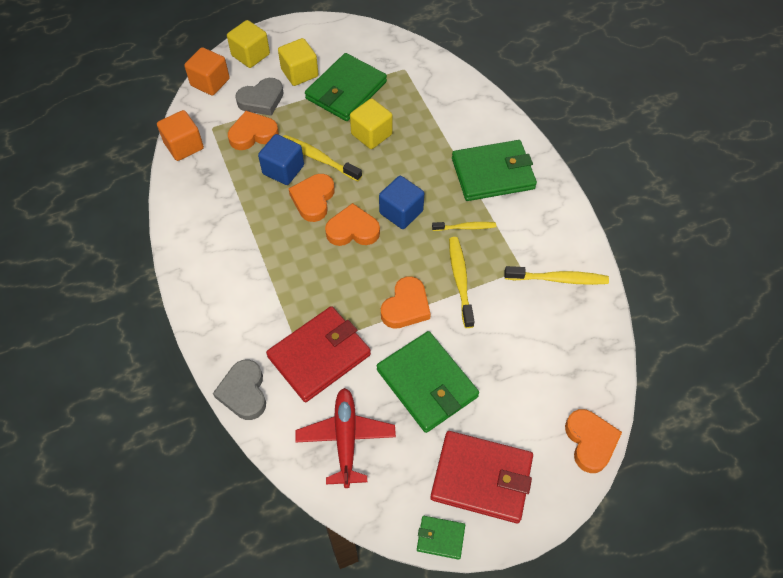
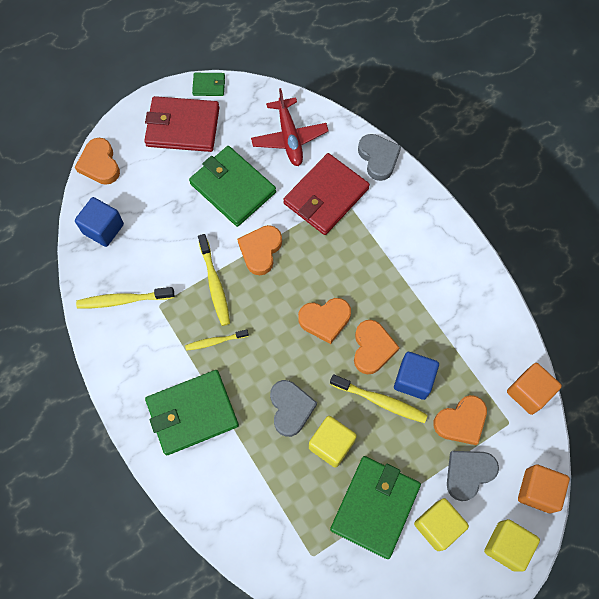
camera: 170 degrees right, 10 degrees up
(401, 212) = (281, 348): blue cube -> blue cube (103, 229)
(402, 164) = (290, 408): none -> grey heart

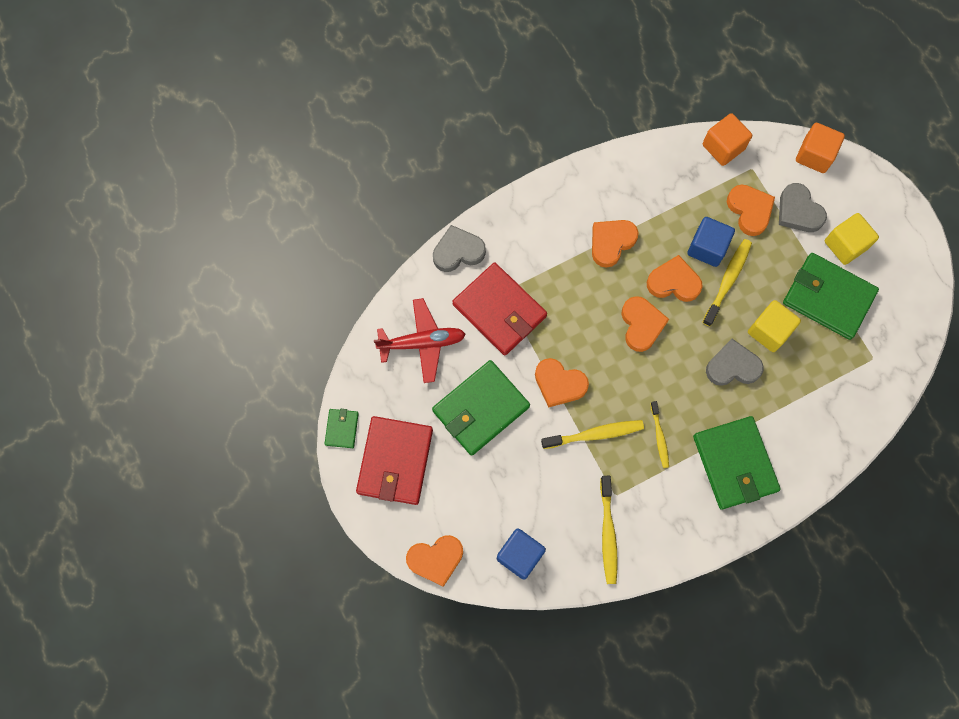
camera: 85 degrees left, 5 degrees up
(406, 288) = (611, 243): none -> orange heart
(506, 546) = (863, 189): yellow cube -> none

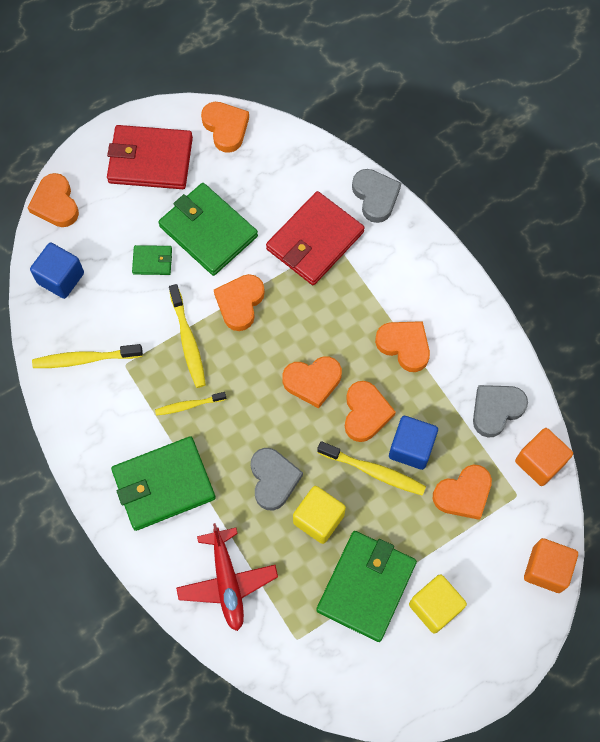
camera: 85 degrees right, 5 degrees down
(342, 429) = (180, 111): green wallet -> green wallet (152, 261)
(366, 385) = (225, 128): none -> orange heart
(422, 342) = (273, 172): red plane -> red plane (227, 582)
(798, 211) = (470, 550): grey heart -> grey heart (496, 410)

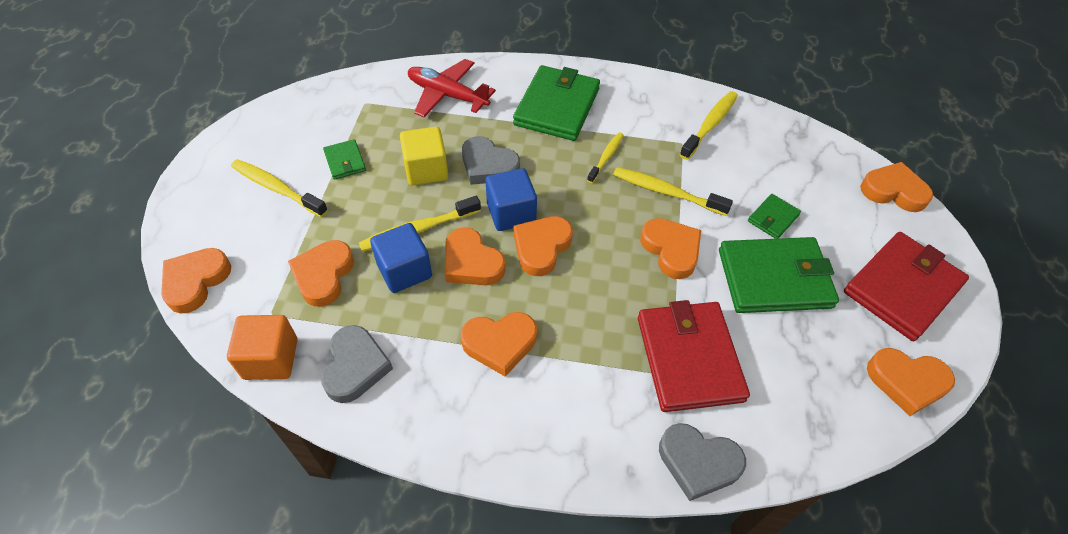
camera: 130 degrees right, 15 degrees down
(61, 278) = (804, 152): blue cube -> blue cube (511, 213)
(366, 586) = (345, 161): green wallet -> green wallet, size x0.47
(435, 607) = (277, 188): yellow cube -> yellow toothbrush
(546, 569) = (195, 281): orange cube -> orange heart

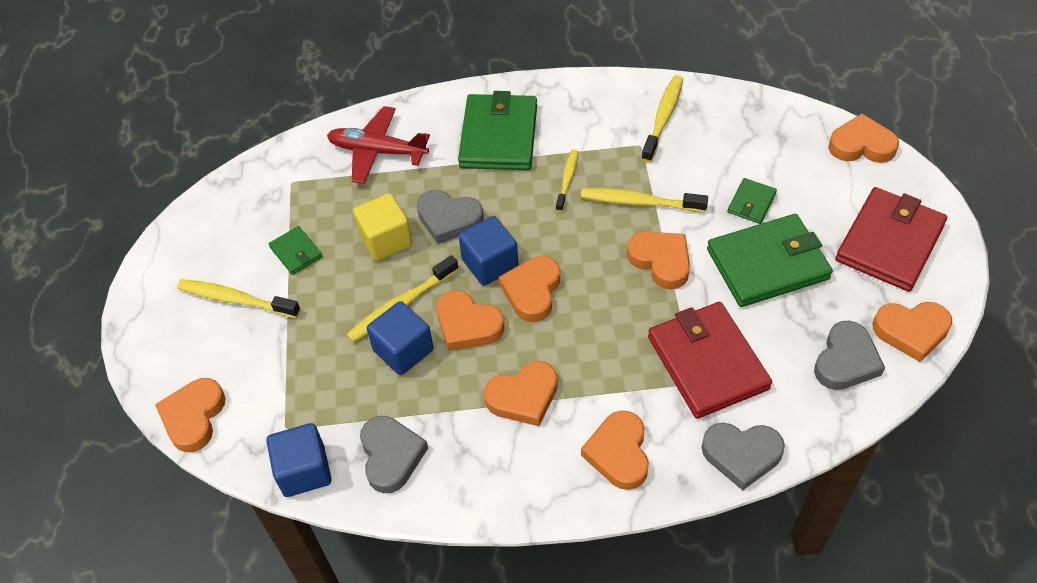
camera: 10 degrees left, 0 degrees up
(271, 359) = (304, 471): orange cube -> blue cube
(323, 275) = (323, 376): orange heart -> orange heart (618, 453)
(831, 394) = (846, 361): none -> grey heart

